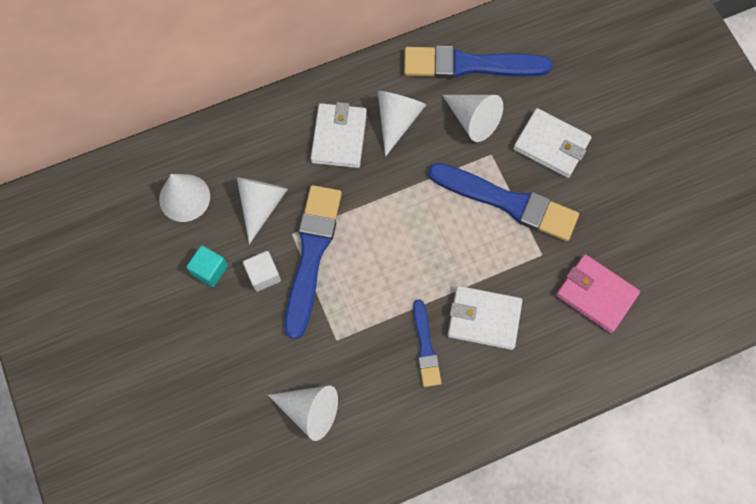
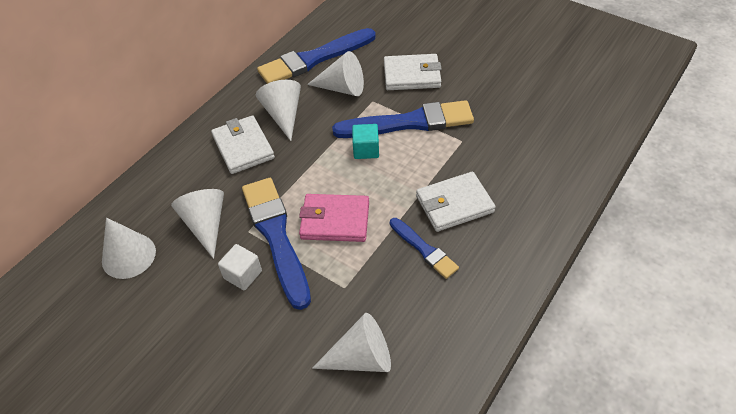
camera: 30 degrees left, 20 degrees down
(210, 270) = (188, 298): turquoise cube -> turquoise cube (366, 150)
(596, 294) = (522, 144): pink wallet -> pink wallet (335, 220)

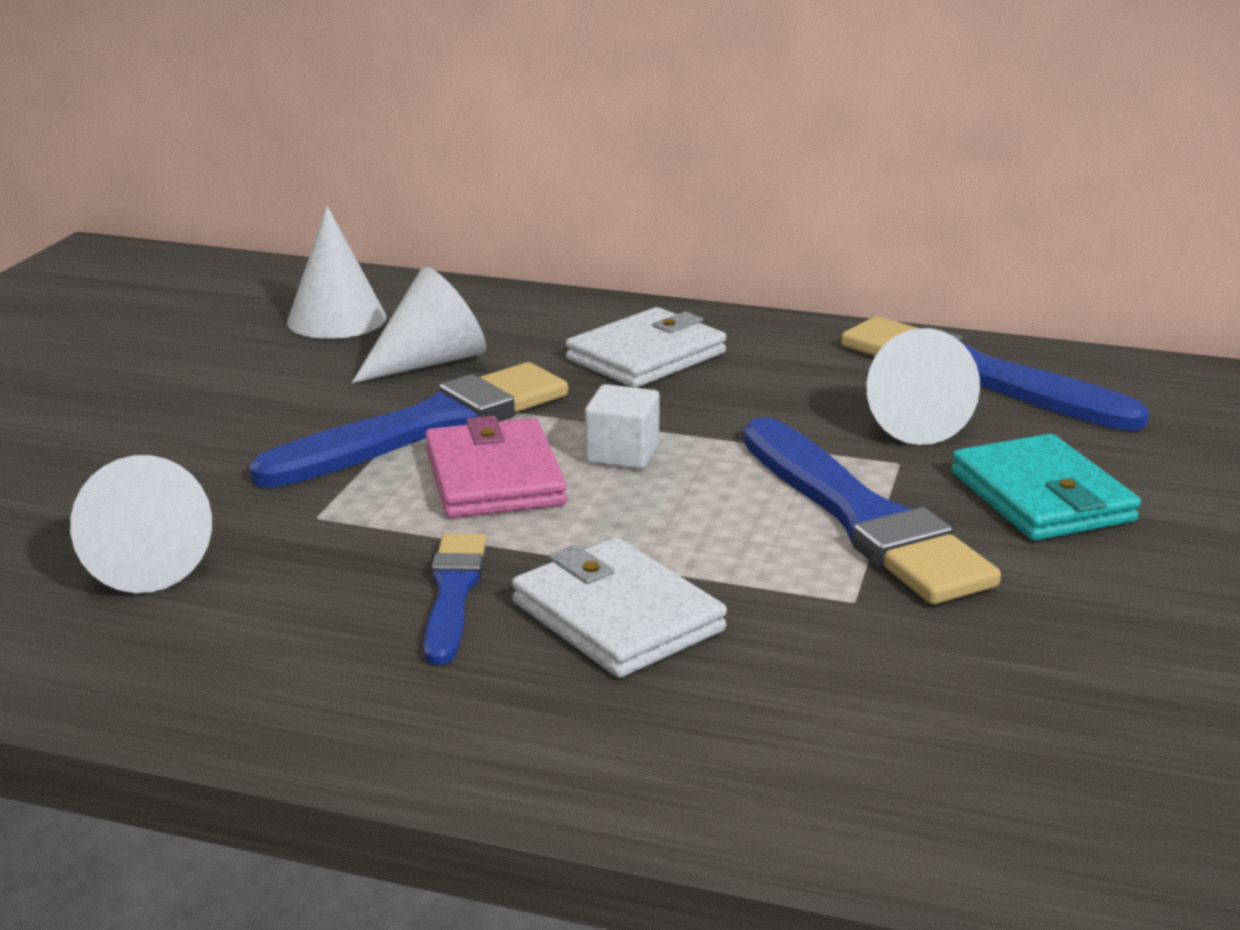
camera: 70 degrees right, 25 degrees down
(243, 275) = (321, 414): white cube -> white cube (622, 454)
(283, 115) = (768, 376): white cone -> none
(366, 150) = (727, 478): turquoise cube -> none
(412, 75) = (1041, 497): white wallet -> turquoise wallet
(424, 249) = (453, 594): blue brush -> blue brush turned 150 degrees clockwise

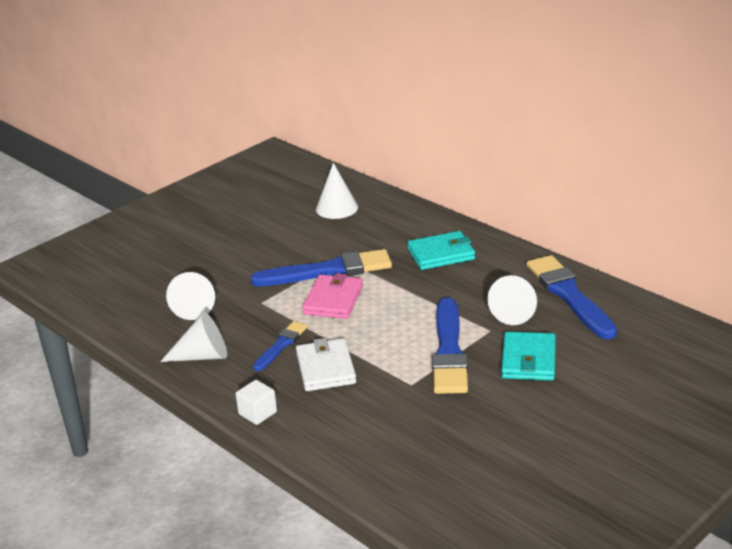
camera: 30 degrees right, 5 degrees up
(430, 362) = (354, 238): white cone -> white cone (203, 356)
(622, 454) = (388, 301): white cube -> white cube (257, 413)
(646, 356) = (441, 254): white wallet -> turquoise wallet

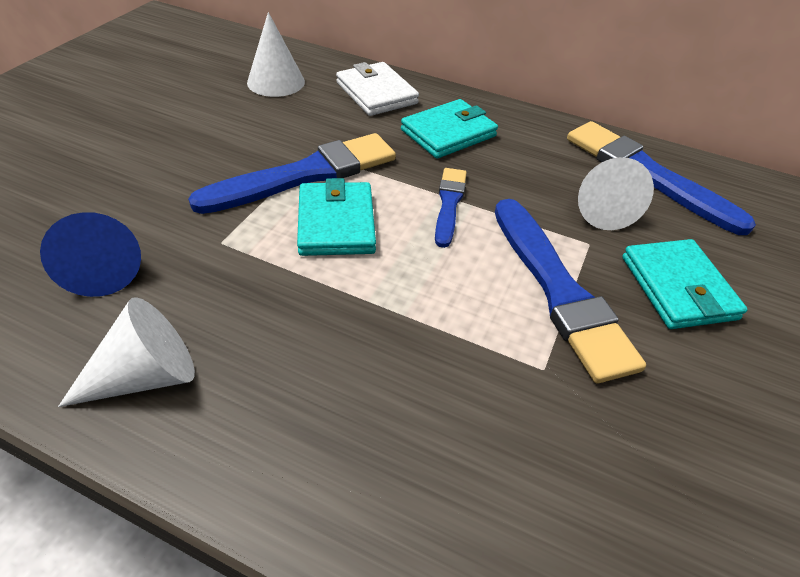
camera: 25 degrees left, 15 degrees up
(194, 307) = (104, 267): white cone -> blue cone
(257, 413) = (303, 507): white cube -> none
(281, 345) = (286, 325): blue brush -> blue brush (449, 204)
(326, 368) = (386, 362): white wallet -> white wallet (376, 93)
(333, 300) = (336, 223): pink wallet -> turquoise wallet

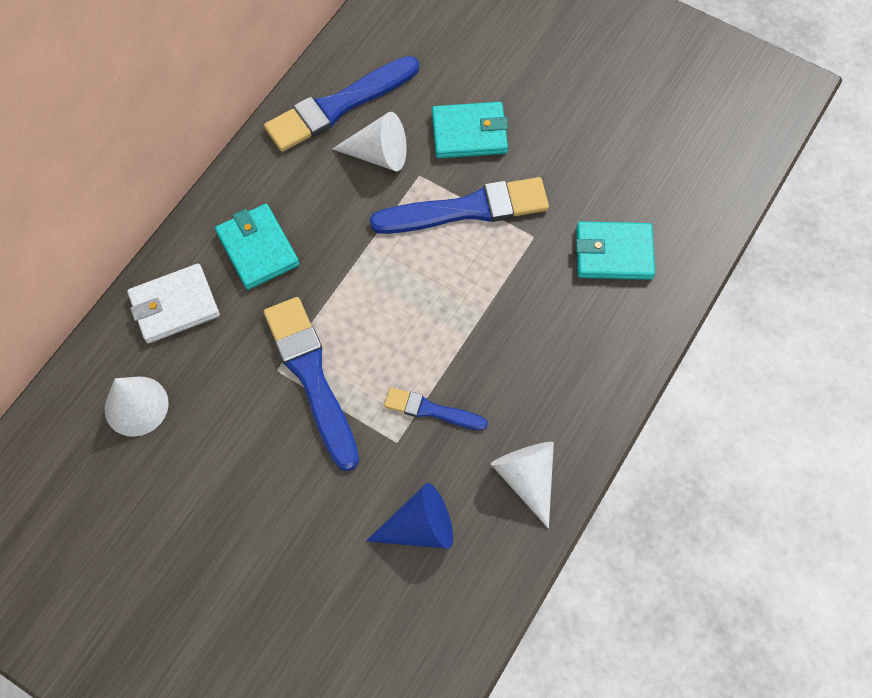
camera: 80 degrees left, 20 degrees up
(336, 223) = (381, 353): turquoise wallet -> turquoise wallet (613, 253)
(449, 204) = (363, 265): blue brush -> blue brush (431, 410)

